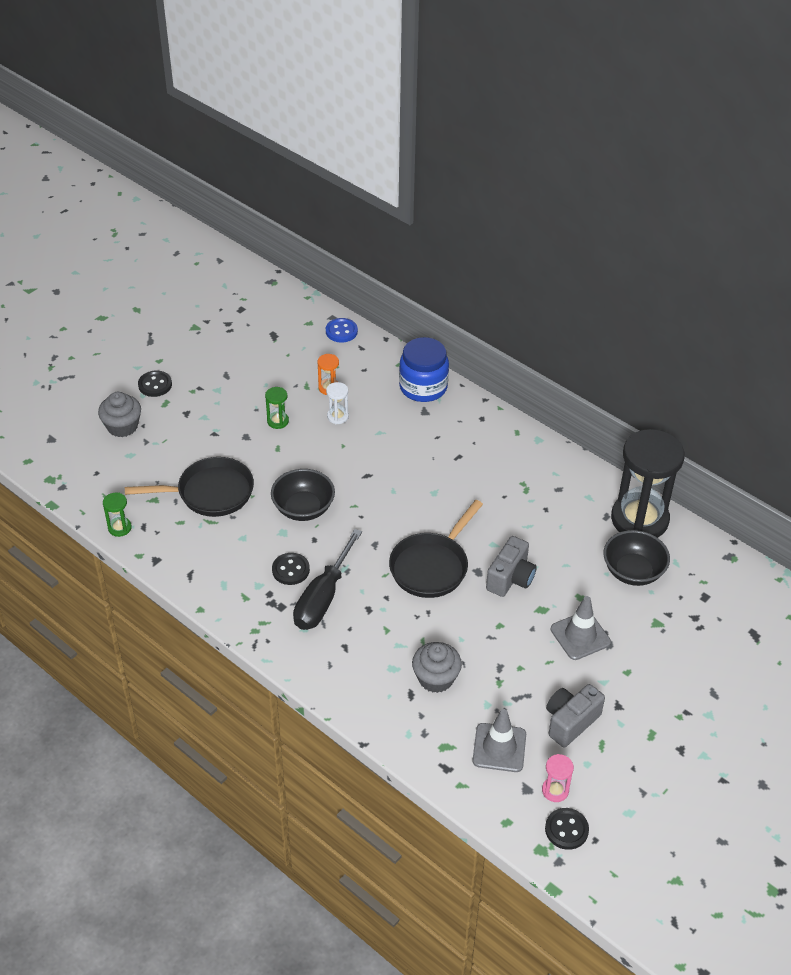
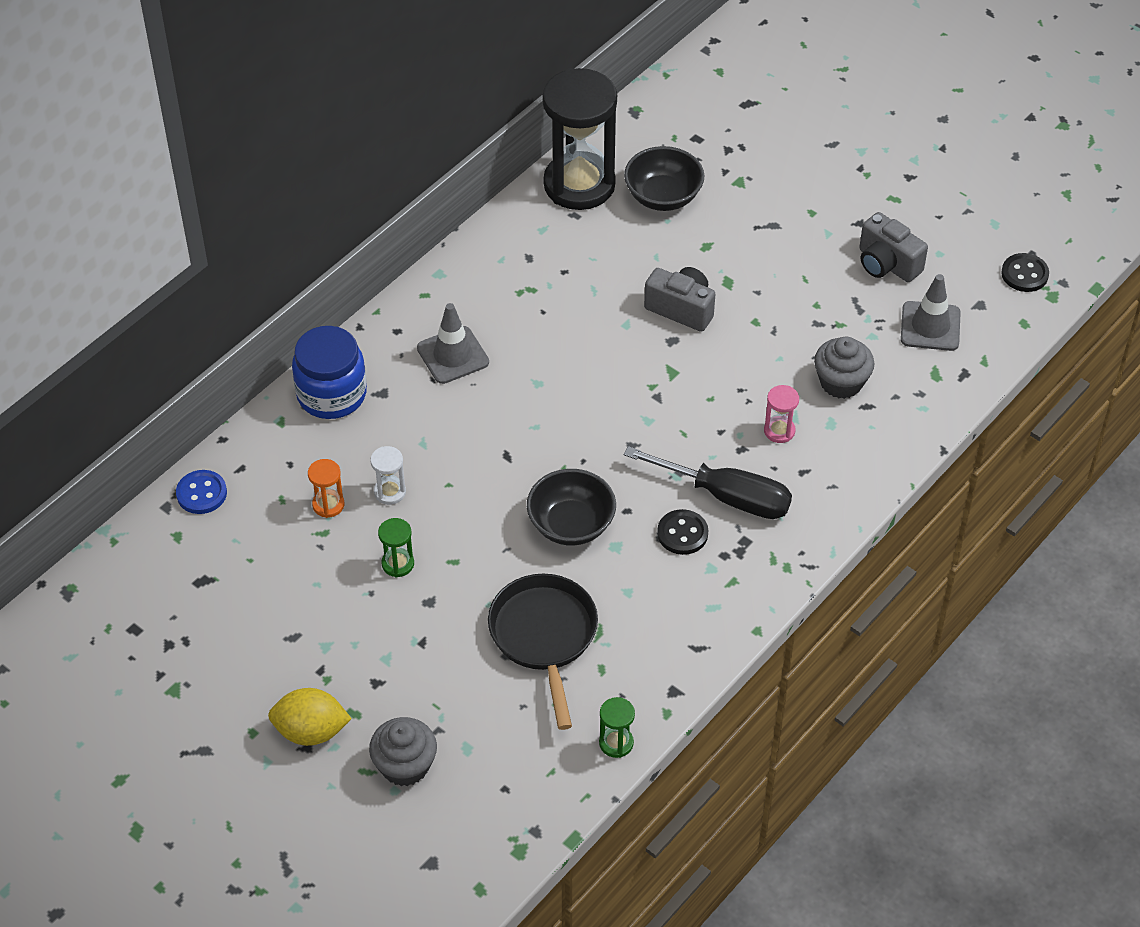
camera: 90 degrees left, 5 degrees up
(155, 385) = (311, 731): black button -> yellow lemon
(431, 566) = (667, 385): black pan -> none
(555, 790) = (978, 281): pink hourglass -> pink hourglass (779, 431)
(580, 636) = (764, 249): grey traffic cone -> grey traffic cone (453, 355)

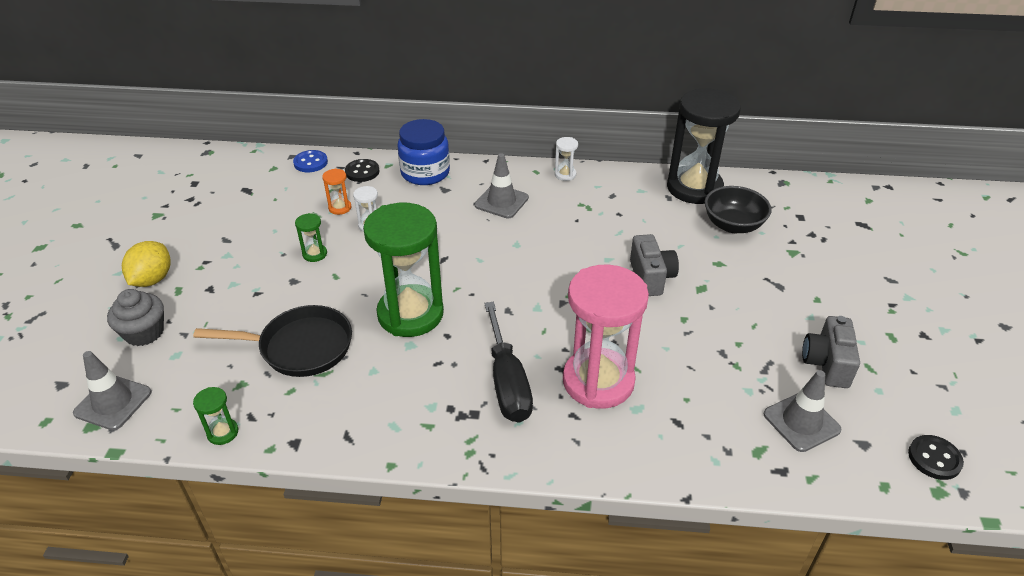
camera: 55 degrees right, 10 degrees down
(311, 731) = (152, 279): yellow lemon -> yellow lemon turned 45 degrees clockwise
(455, 273) = (565, 175): none -> white hourglass
(498, 823) = (113, 403): none -> grey traffic cone
(544, 636) = (300, 347): black pan -> black pan turned 45 degrees clockwise
(571, 524) = (410, 314): black bowl -> green hourglass
(682, 533) = (451, 374): black button -> black button (362, 172)
(779, 431) = (598, 381): pink hourglass -> pink hourglass, size x2.50
(841, 382) = (683, 394): grey cupcake -> none

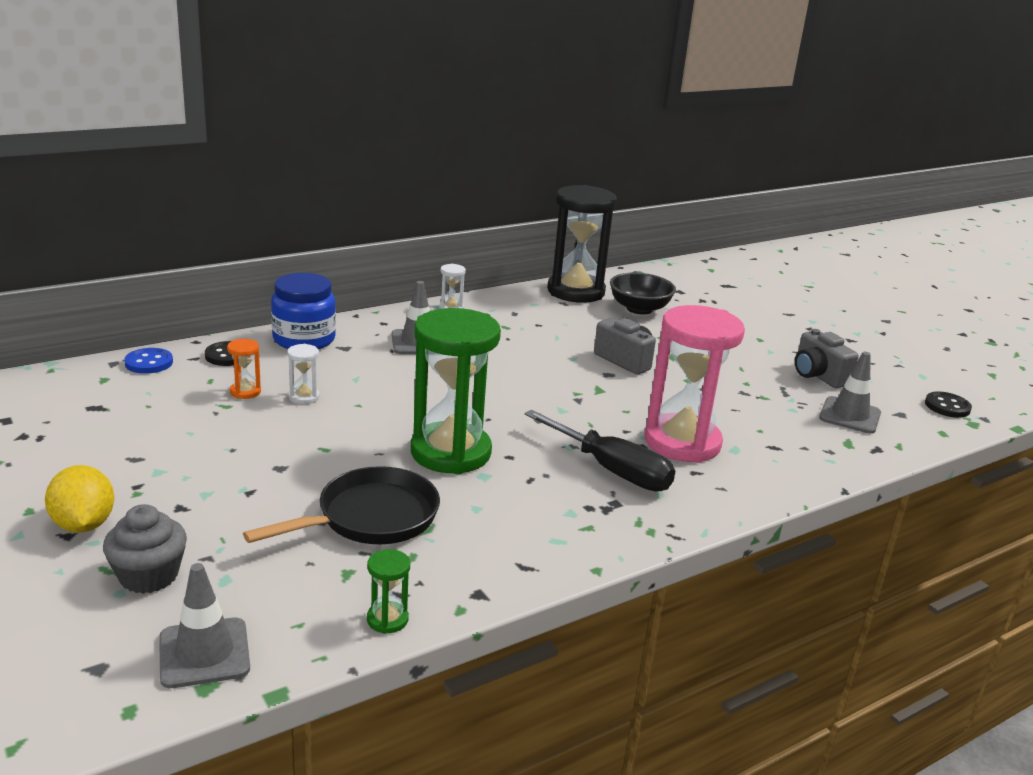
camera: 40 degrees left, 15 degrees down
(315, 254) = (272, 438): green hourglass -> none

